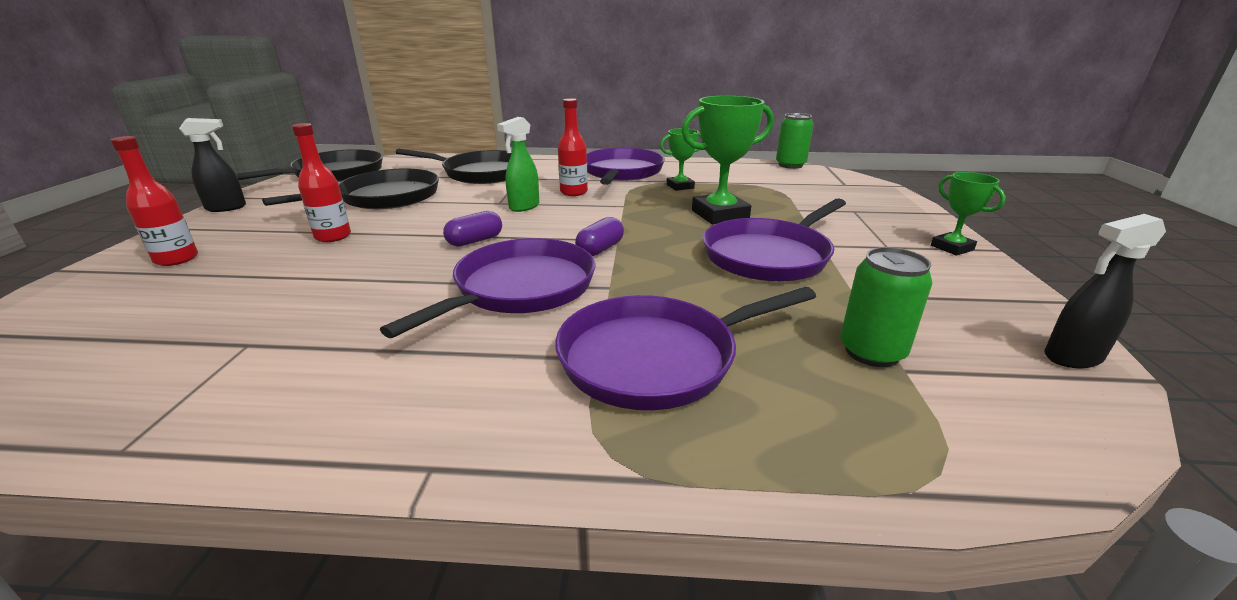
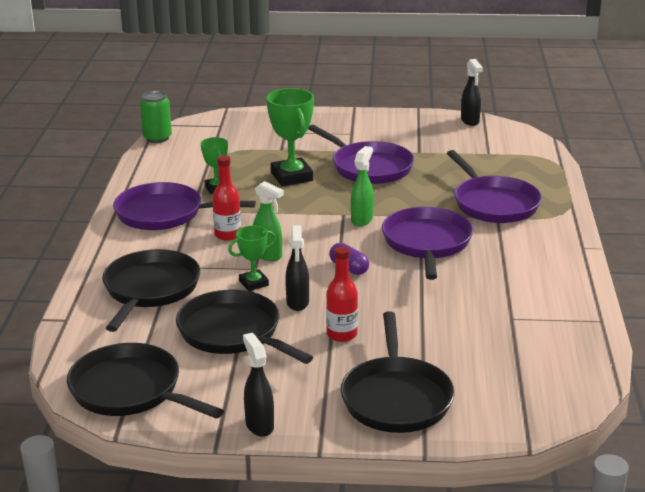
camera: 90 degrees left, 0 degrees up
(176, 259) = (396, 398): red bottle -> black pan
(416, 219) = (297, 303): none -> black spray bottle
(520, 288) = (426, 243): purple pan -> purple pan turned 60 degrees clockwise
(600, 249) = (362, 220): purple capsule -> green spray bottle
(871, 352) = (475, 157): green can -> none
(952, 248) = (352, 117): green trophy -> green trophy (253, 283)

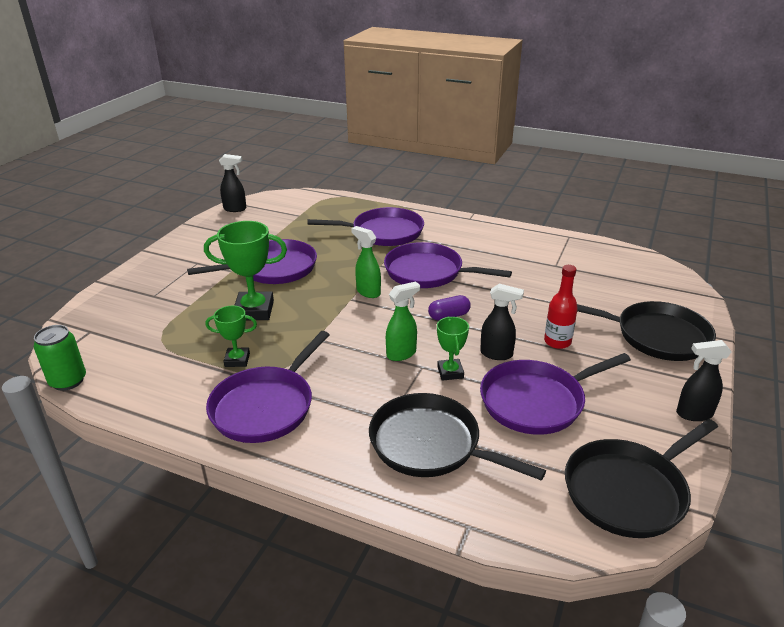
camera: 70 degrees left, 5 degrees up
(227, 235) = (345, 371): red bottle -> none
(233, 332) = (536, 401): black pan -> purple pan

